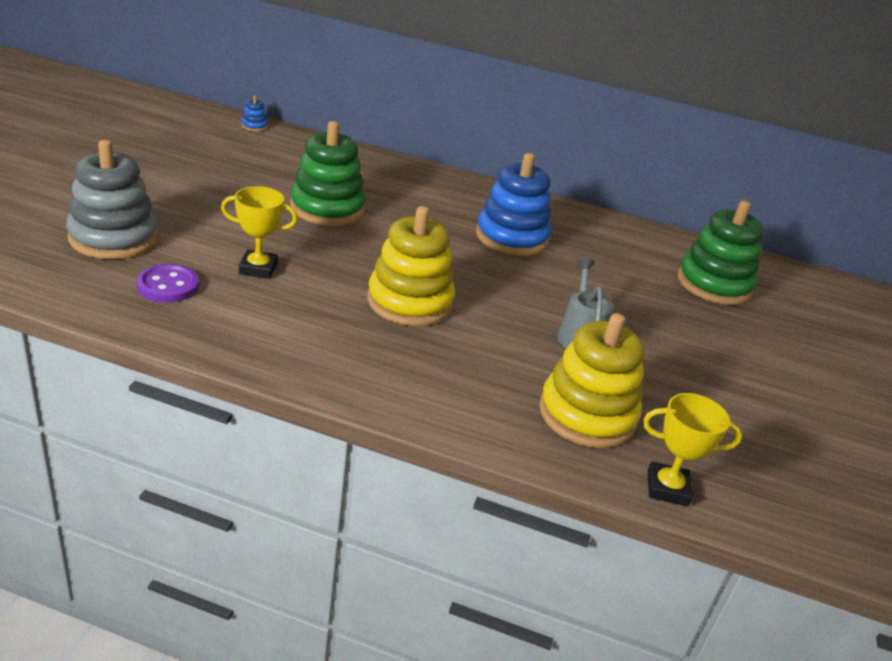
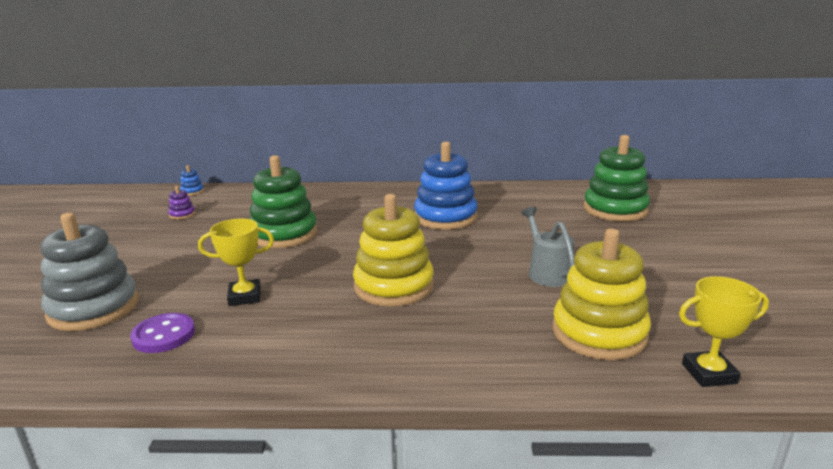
camera: 10 degrees left, 10 degrees down
(233, 153) = (182, 214): none -> purple stacking toy

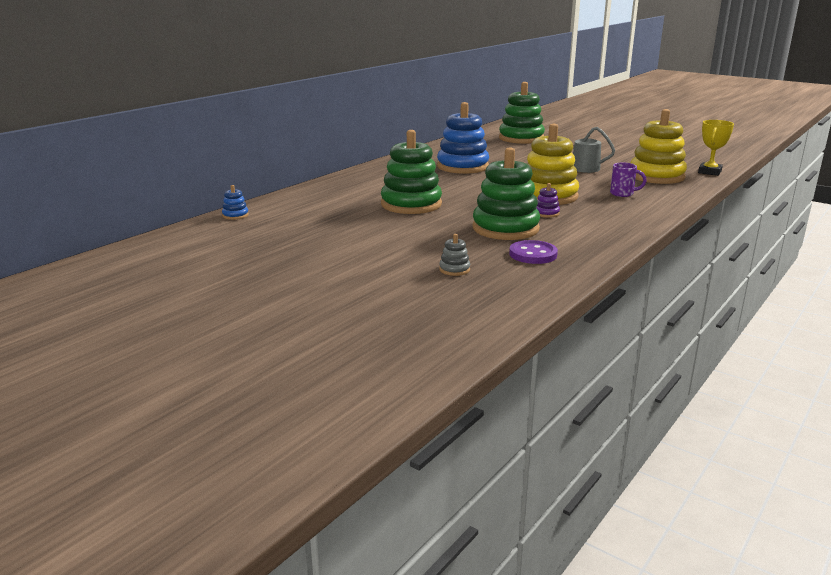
camera: 55 degrees left, 0 degrees up
(94, 308) = (454, 269): grey stacking toy -> grey stacking toy, size x0.41
(182, 214) = (295, 225): purple stacking toy -> purple stacking toy (546, 213)
(245, 296) = (505, 228): yellow trophy -> green stacking toy
(469, 329) = (622, 194): none -> purple mug

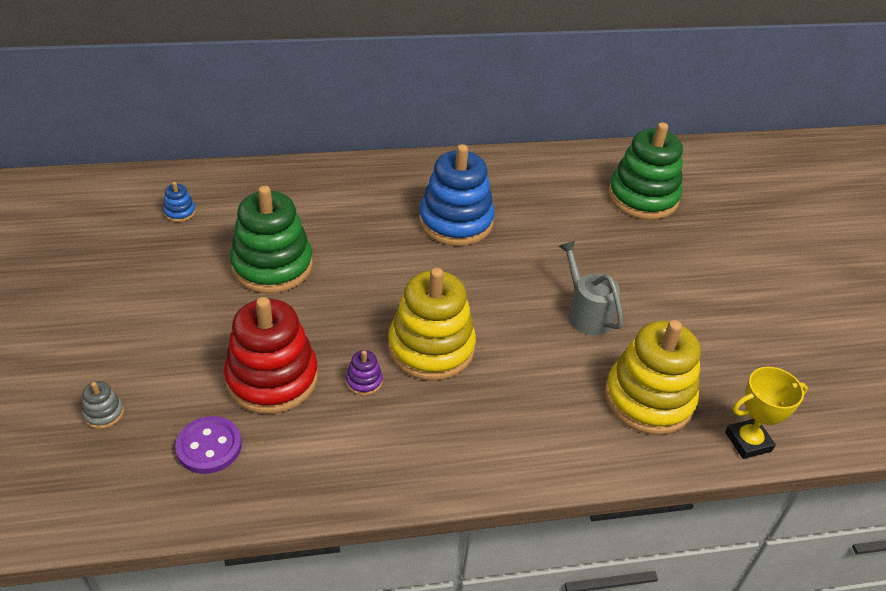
camera: 40 degrees right, 20 degrees up
(235, 215) = (111, 183): blue stacking toy -> blue stacking toy (180, 212)
(505, 228) = (272, 378): green stacking toy -> red stacking toy
(622, 194) = (525, 406): purple mug -> none

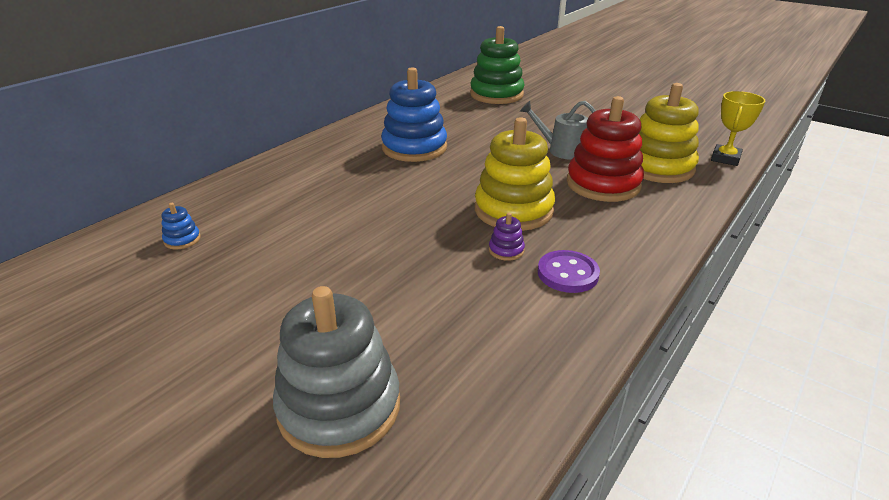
camera: 40 degrees left, 10 degrees down
(104, 413) = (339, 407): grey stacking toy -> grey stacking toy, size x2.47
(209, 446) = (471, 360): purple button -> purple button (567, 273)
(272, 266) = (325, 229): green stacking toy -> none
(272, 378) = (442, 289): red stacking toy -> red stacking toy (603, 184)

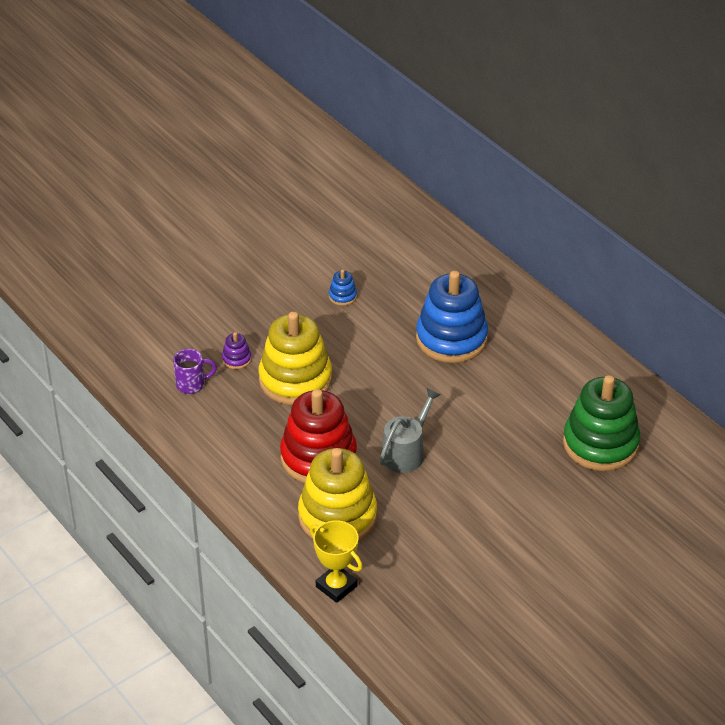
camera: 105 degrees right, 10 degrees up
(182, 240) = (326, 192): blue stacking toy -> blue stacking toy (342, 296)
(339, 407) = (122, 258): grey stacking toy -> none
(567, 273) = (191, 384): purple button -> purple mug

